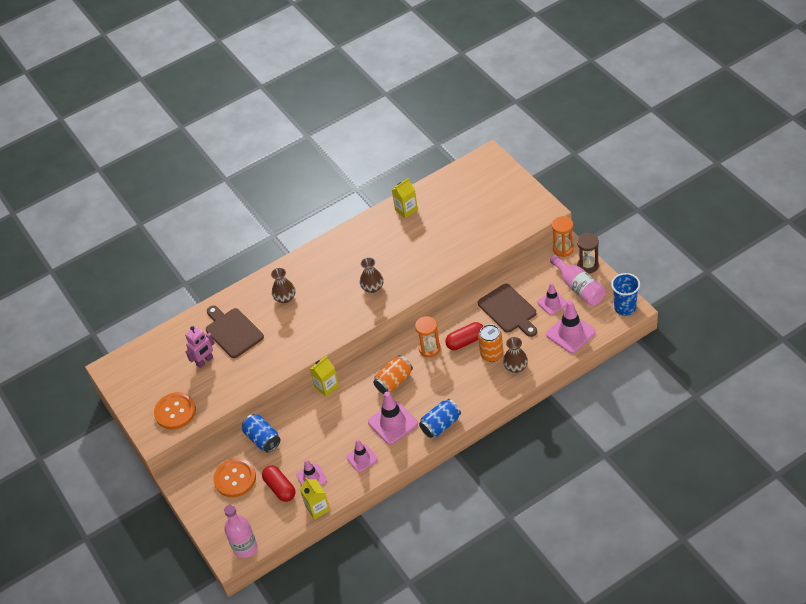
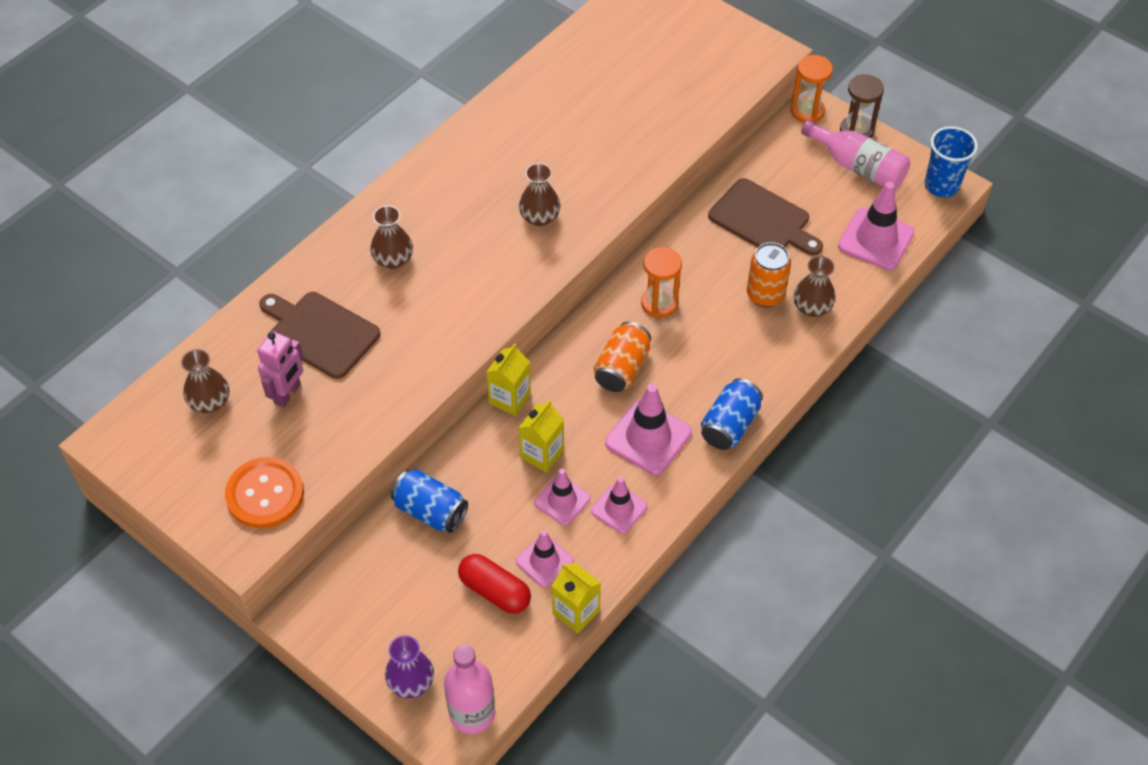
camera: 25 degrees left, 5 degrees up
(165, 358) = (210, 402): none -> brown vase
(220, 525) = (411, 682): none -> purple vase
(235, 479) = (406, 591): orange button -> none
(406, 210) = (545, 84): yellow carton -> yellow carton (542, 454)
(465, 341) = (714, 281): red capsule -> none
(552, 303) = (826, 197): pink traffic cone -> pink traffic cone (562, 500)

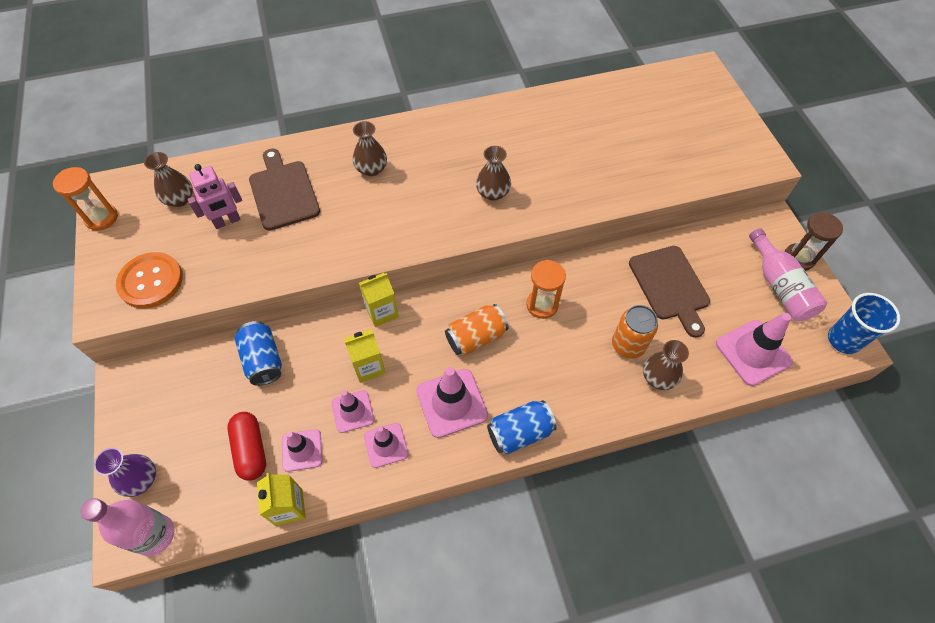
camera: 35 degrees right, 5 degrees up
(807, 111) = (768, 223): orange hourglass -> orange hourglass (101, 218)

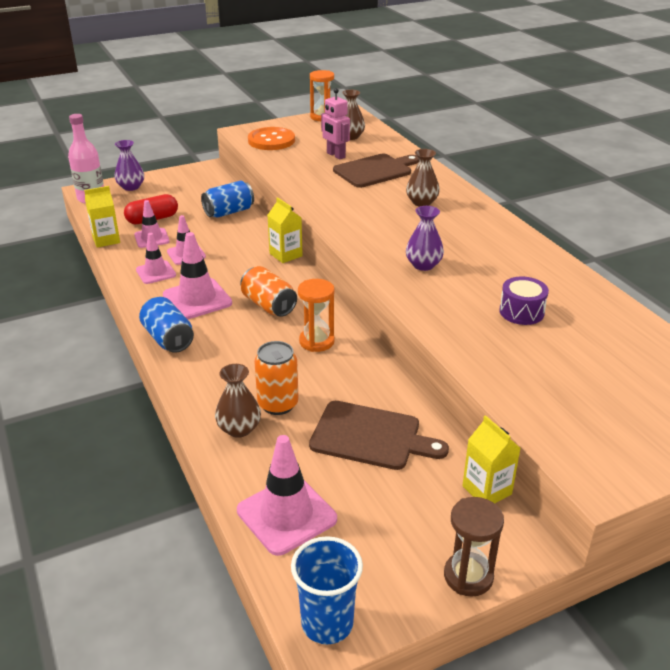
camera: 80 degrees right, 25 degrees down
(368, 367) = (229, 256): yellow carton -> yellow carton (487, 490)
(493, 193) = (423, 265): brown vase -> purple vase
(576, 147) = (521, 312): none -> purple drum
(670, 286) = (371, 437): brown cutting board -> brown cutting board turned 135 degrees counterclockwise
(779, 286) = (405, 549): pink bottle -> none

